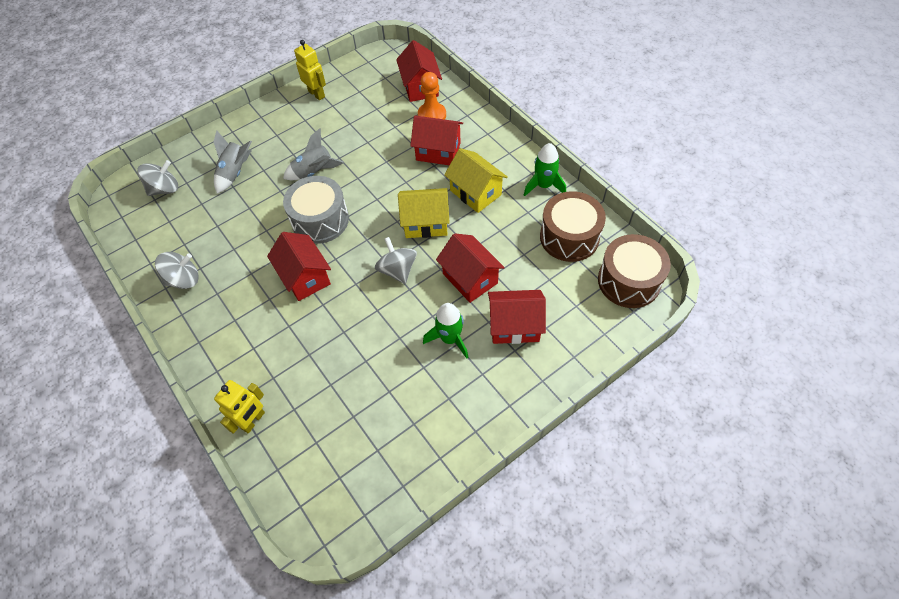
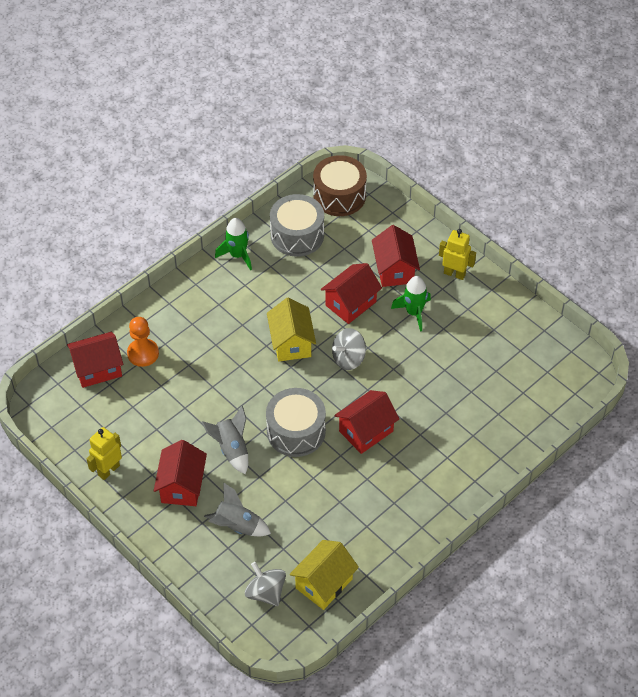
camera: 100 degrees left, 5 degrees down
(184, 279) = (382, 536): grey spinning top -> none
(253, 420) = (514, 440): yellow robot -> yellow robot (454, 273)
(438, 151) = (197, 342): red house -> red house (182, 486)
(475, 192) = (250, 307): yellow house -> yellow house (324, 583)
(569, 237) = (297, 235): brown drum -> grey drum

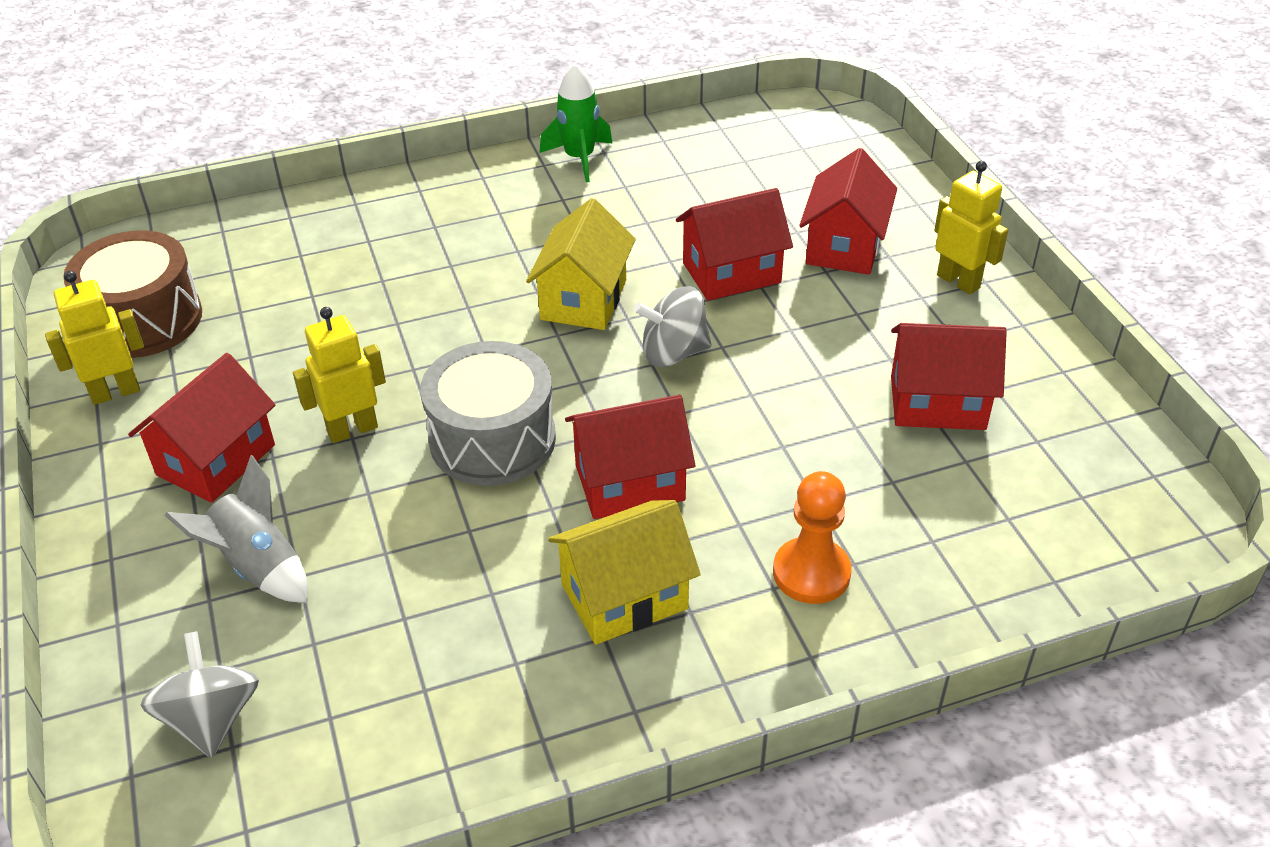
camera: 25 degrees right, 10 degrees down
(98, 369) = (231, 243): red house -> red house (937, 403)
(143, 353) = (321, 243): orange pawn -> orange pawn (811, 573)
(231, 449) = (352, 429): grey rocket -> yellow robot
(297, 235) = (698, 158): grey drum -> none
(324, 583) = (343, 749): yellow house -> yellow house (624, 597)
(339, 196) = (805, 127): brown drum -> brown drum (144, 320)
(414, 312) = (844, 318): green rocket -> none

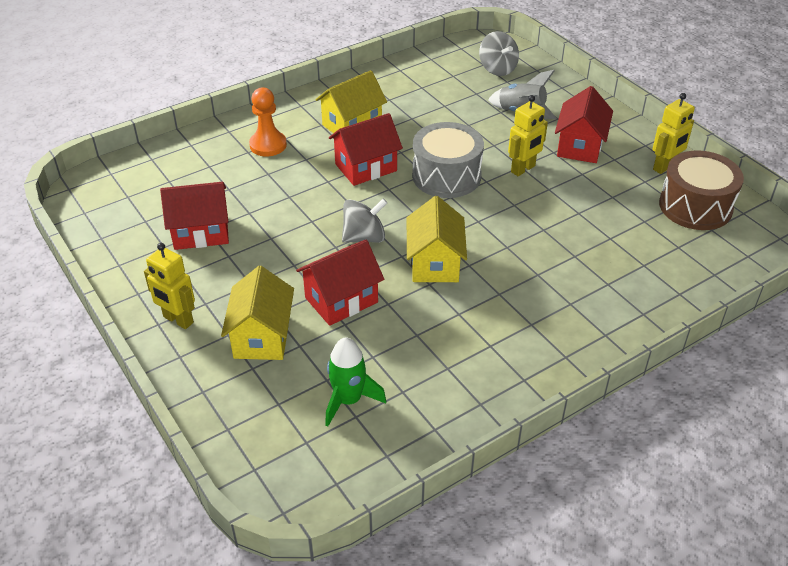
camera: 165 degrees right, 0 degrees up
(579, 158) = (497, 391): green rocket -> green rocket (348, 400)
(844, 246) = (262, 337): red house -> yellow house

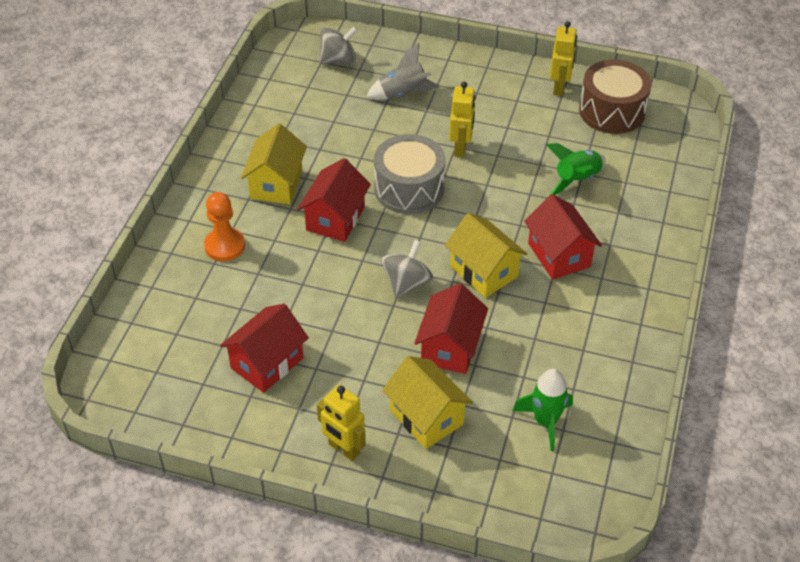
camera: 40 degrees left, 5 degrees up
(178, 320) = (343, 449): yellow robot -> yellow robot turned 45 degrees clockwise
(497, 69) = (338, 60): grey spinning top -> grey spinning top turned 45 degrees counterclockwise
(580, 146) = (480, 102): red house -> red house (559, 255)
(598, 240) = (576, 180): none -> green rocket

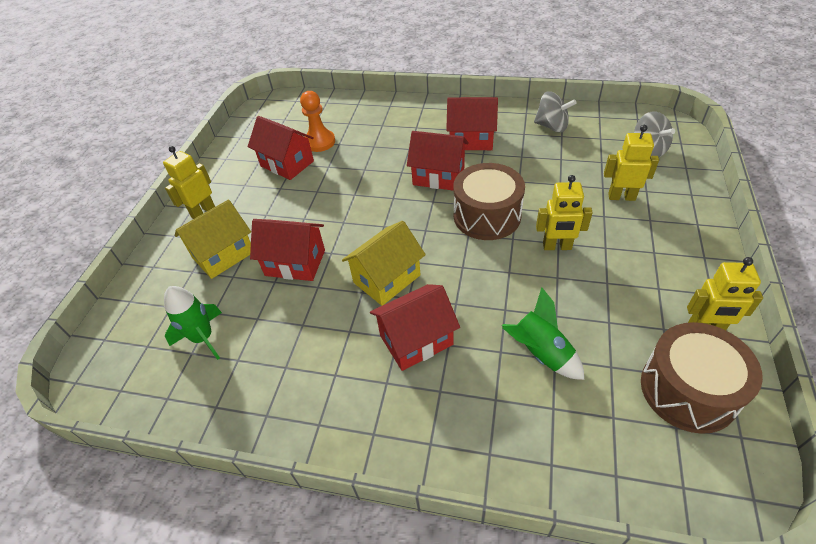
camera: 90 degrees right, 0 degrees up
(225, 246) = (399, 126): orange pawn -> orange pawn (319, 142)
(276, 184) = (471, 140): yellow house -> red house
(403, 94) = (621, 197): grey rocket -> yellow robot
(406, 283) = (369, 227): grey spinning top -> grey spinning top (551, 126)
(409, 188) = (487, 216): grey drum -> brown drum

